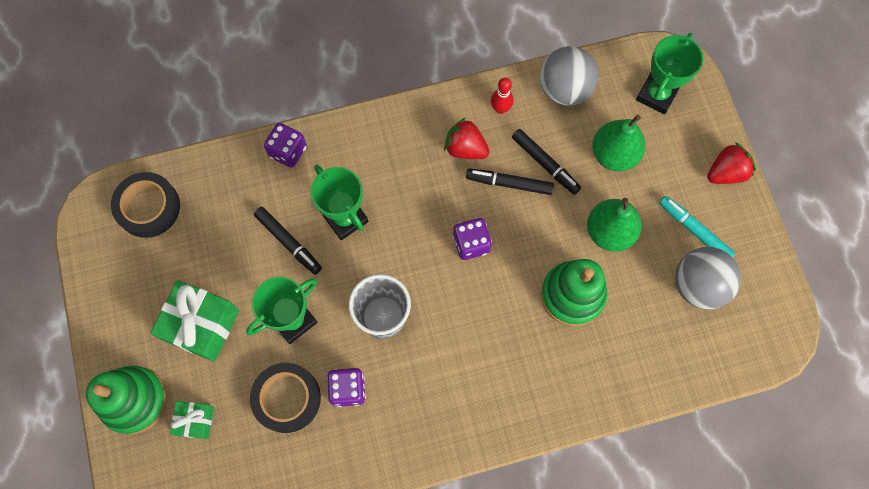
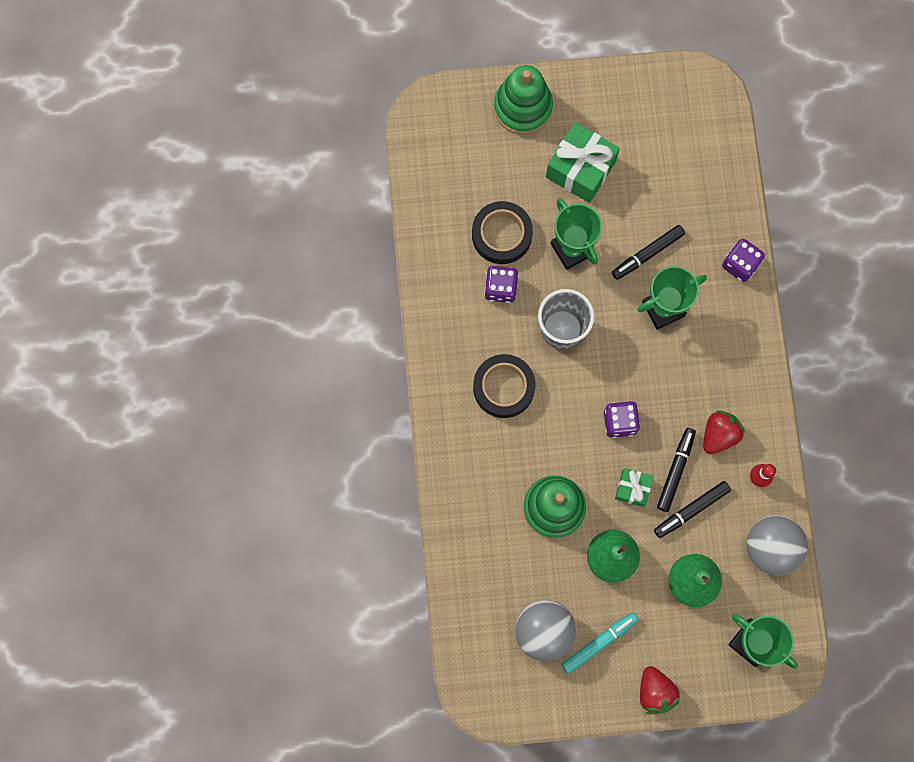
camera: 100 degrees right, 5 degrees up
(148, 207) = (701, 132): black tape -> black tape (503, 387)
(195, 421) = (496, 156): green gift -> green gift (632, 489)

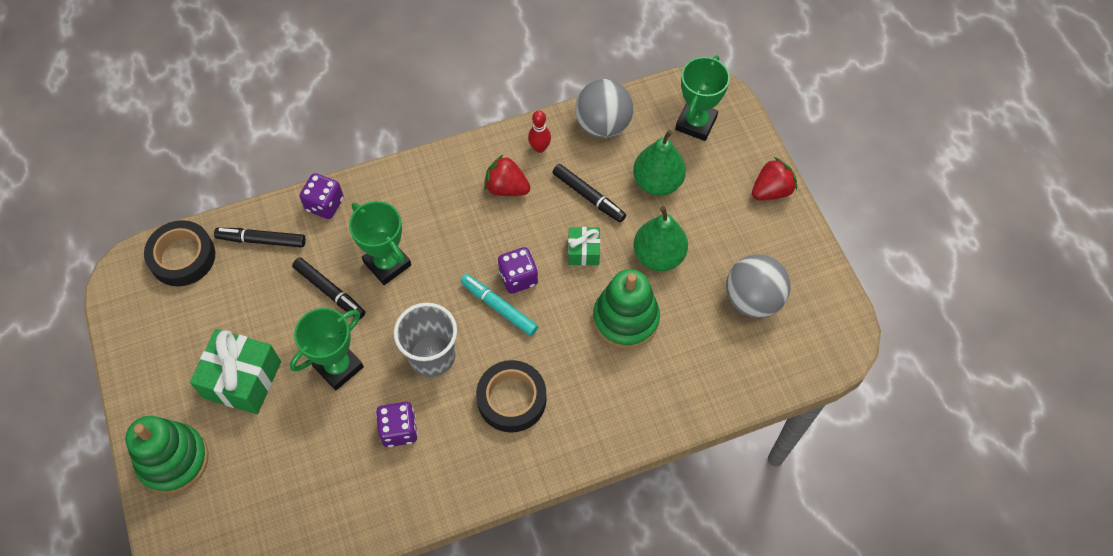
camera: 105 degrees left, 15 degrees down
(501, 235) = (335, 445): black tape -> black tape (182, 257)
(599, 642) = (744, 248): turquoise marker -> turquoise marker (499, 307)
(675, 470) = (553, 218): black marker -> black marker (261, 240)

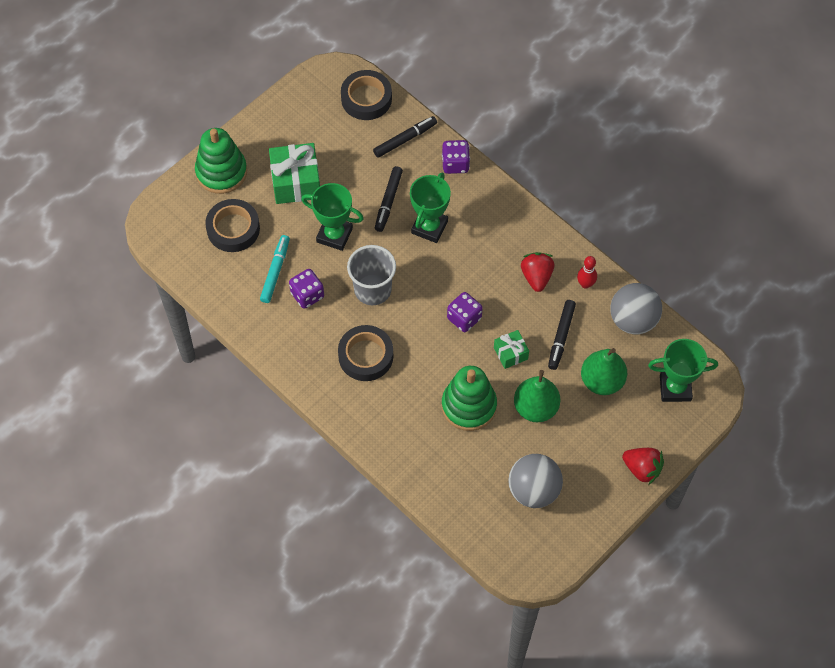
camera: 65 degrees right, 0 degrees up
(261, 240) = (405, 139): black marker -> black marker turned 75 degrees clockwise
(261, 479) = (233, 229): none -> black tape
(499, 307) = (433, 316): turquoise marker -> turquoise marker (275, 271)

